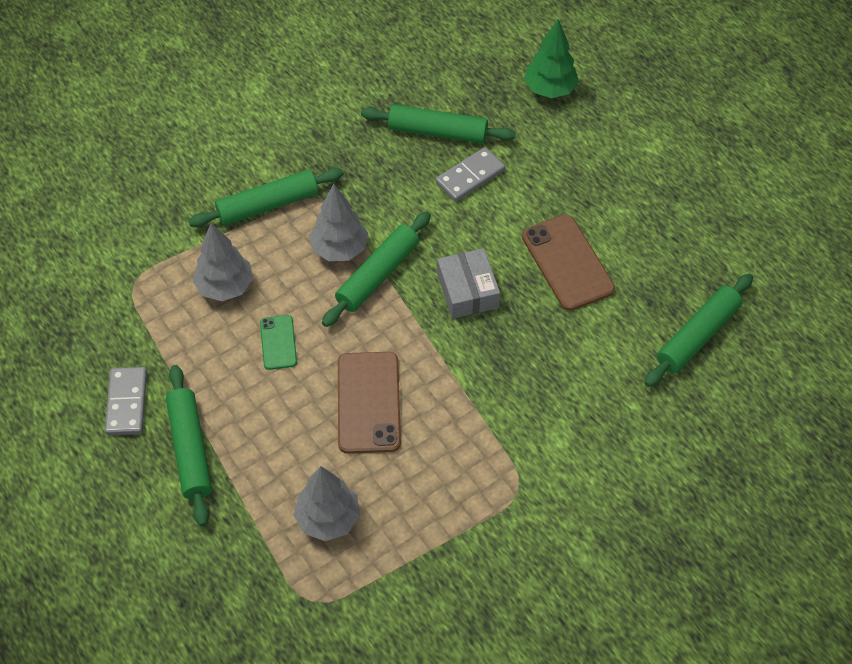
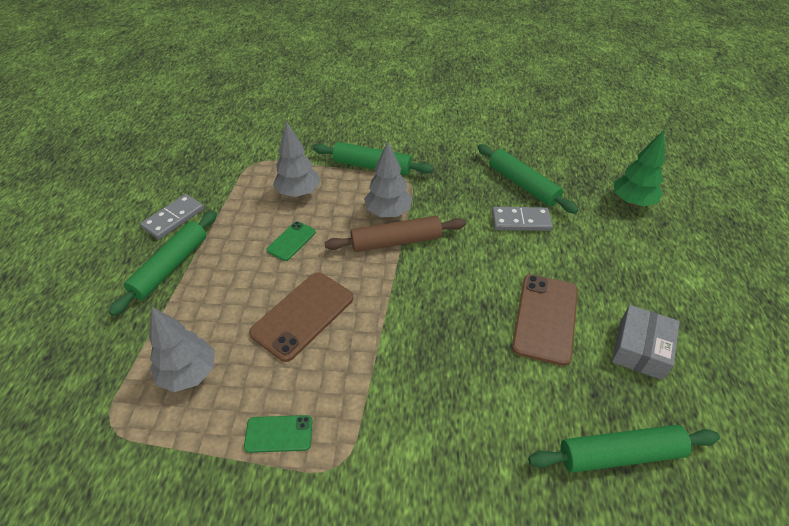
camera: 40 degrees right, 10 degrees down
(378, 275) = (396, 241): green rolling pin -> brown rolling pin
(452, 503) = (279, 434): none -> green phone
(467, 291) = (448, 289): grey box -> grey box (640, 349)

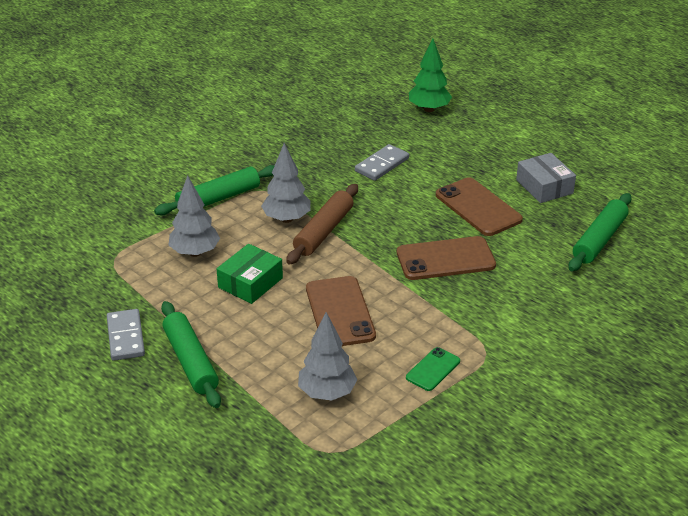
camera: 50 degrees left, 10 degrees down
(291, 241) = (250, 283): green phone -> green box
(445, 342) = (445, 259): none -> brown phone
(522, 185) = (347, 142): green rolling pin -> none

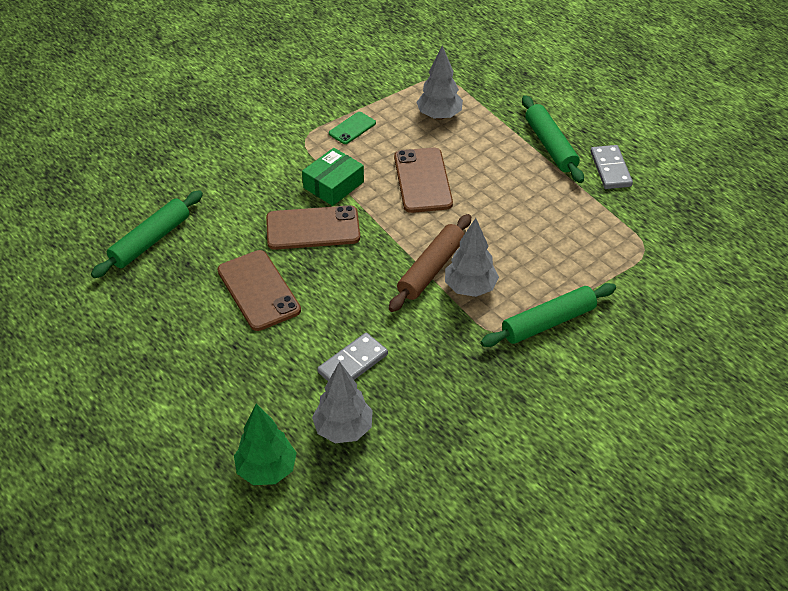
camera: 175 degrees left, 10 degrees up
(195, 252) = (563, 251): grey tree -> grey tree (343, 429)
(250, 283) = (505, 214): green box -> green box (333, 185)
(544, 186) = (172, 315): grey box -> none

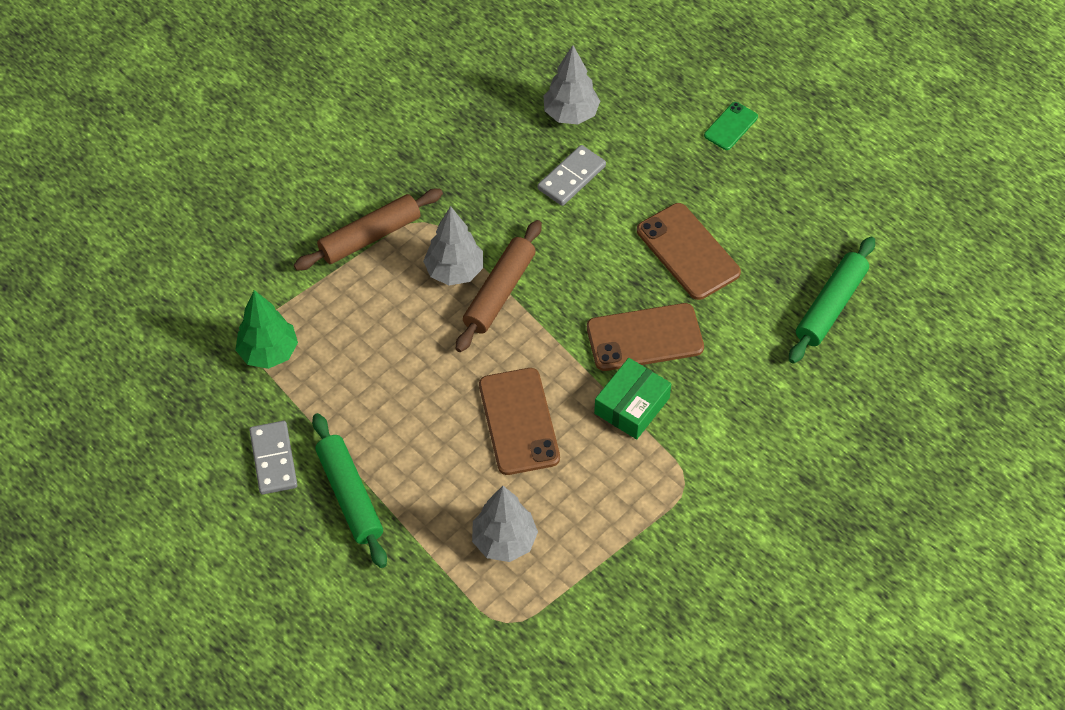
camera: 175 degrees right, 10 degrees up
(267, 470) = (634, 75): green tree -> green tree (268, 352)
(352, 128) = (623, 507): green phone -> green phone (730, 126)
(548, 322) = (370, 236): green rolling pin -> brown rolling pin

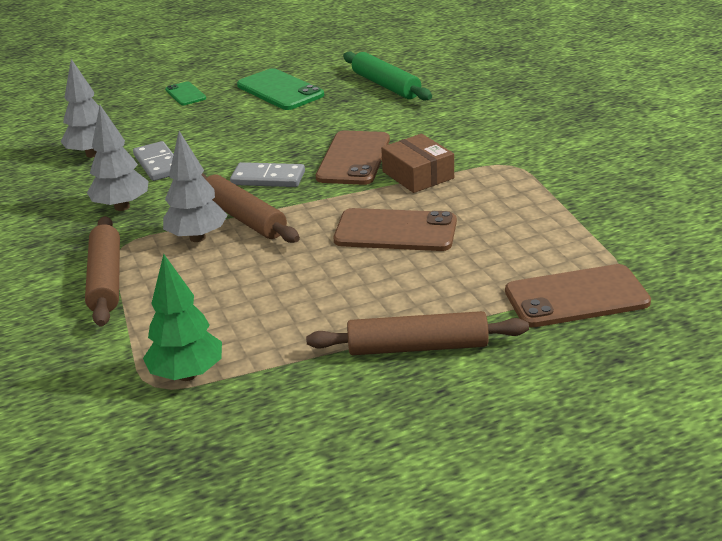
camera: 65 degrees left, 25 degrees down
(274, 459) = (335, 396): grey domino -> grey domino (268, 178)
(350, 495) = (418, 347): green rolling pin -> brown rolling pin
(504, 541) = (525, 261): grey tree -> grey tree (122, 207)
(632, 405) = (418, 175): green box -> brown box
(688, 252) = (285, 128): brown phone -> brown phone (576, 297)
(776, 209) = (280, 90): none -> green phone

